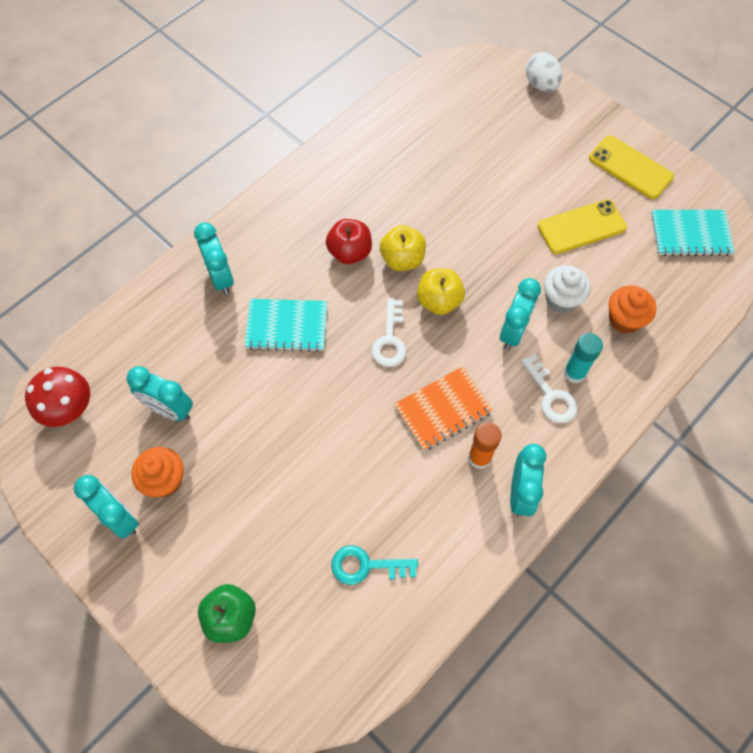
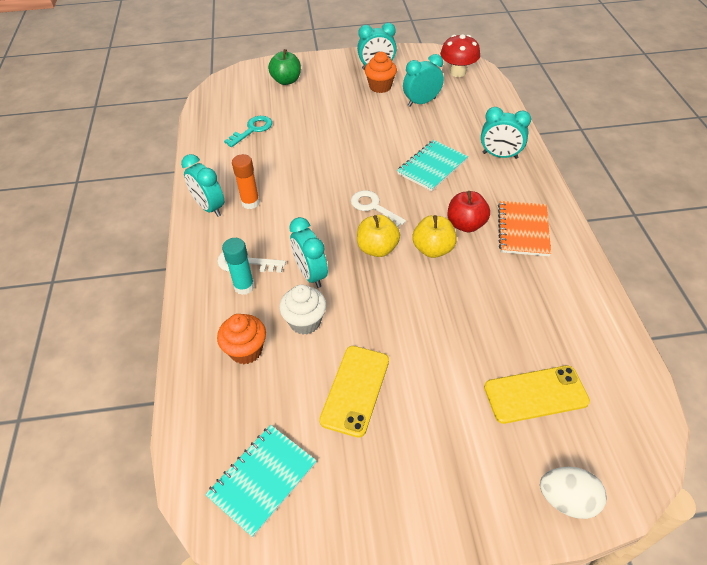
camera: 130 degrees right, 15 degrees down
(443, 409) = (298, 205): orange notebook -> orange notebook (523, 230)
(630, 168) = (383, 494): yellow phone -> yellow phone (535, 394)

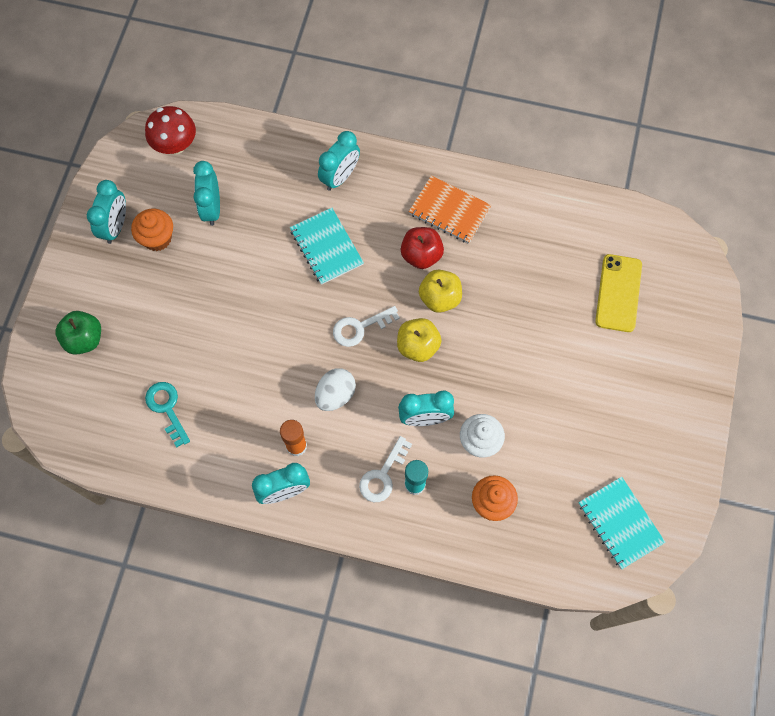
camera: 70 degrees left, 20 degrees up
(355, 390) = (566, 425): yellow phone -> none
(567, 500) = (704, 317): white egg -> white egg (335, 395)

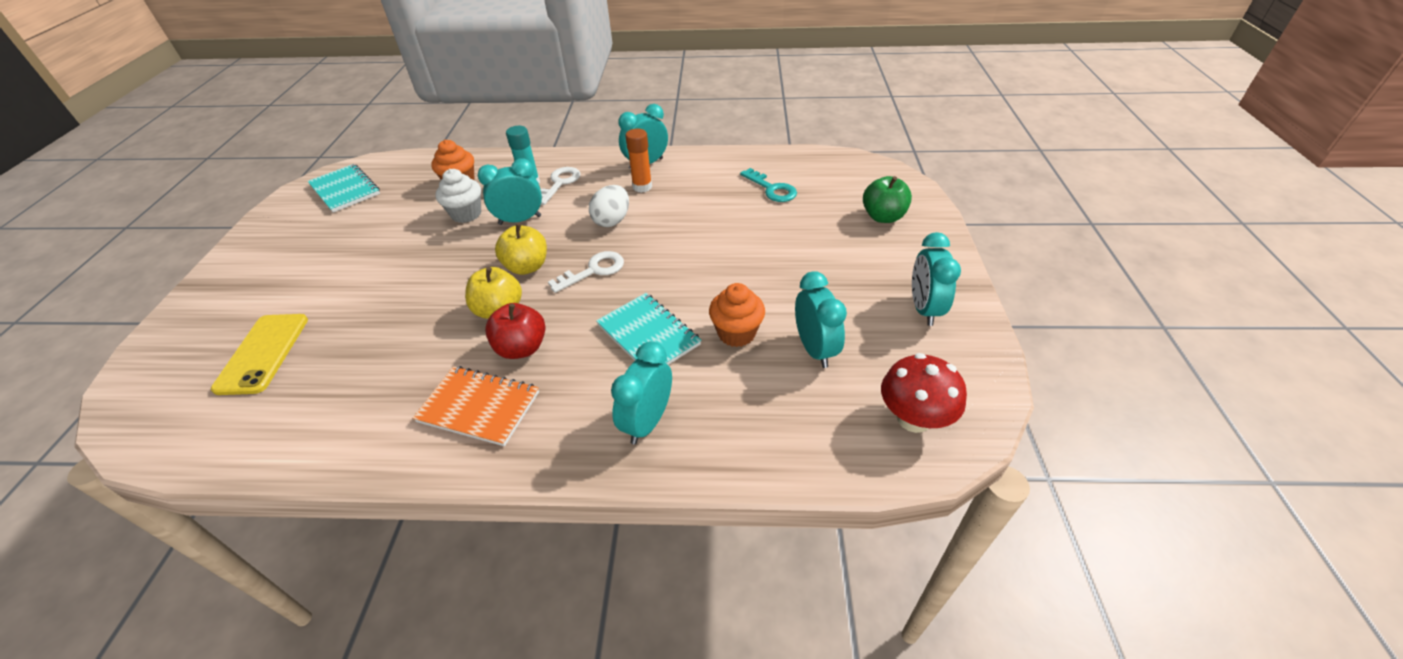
camera: 170 degrees right, 25 degrees down
(157, 238) = (864, 307): orange cupcake -> orange cupcake (736, 333)

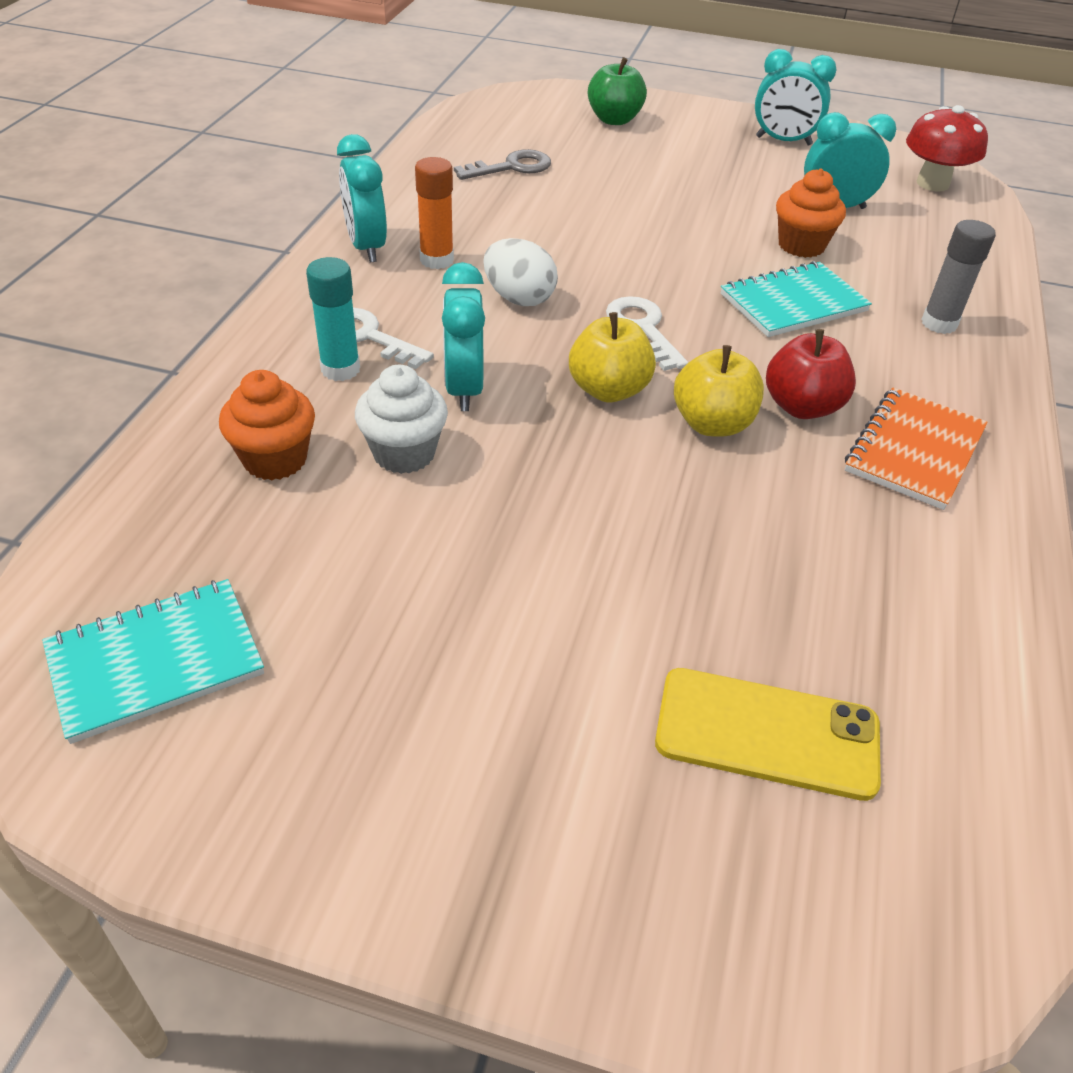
camera: 80 degrees left, 0 degrees up
(647, 422) = (939, 323): turquoise clock -> grey glue stick
(772, 189) = (511, 167): turquoise key -> grey key

